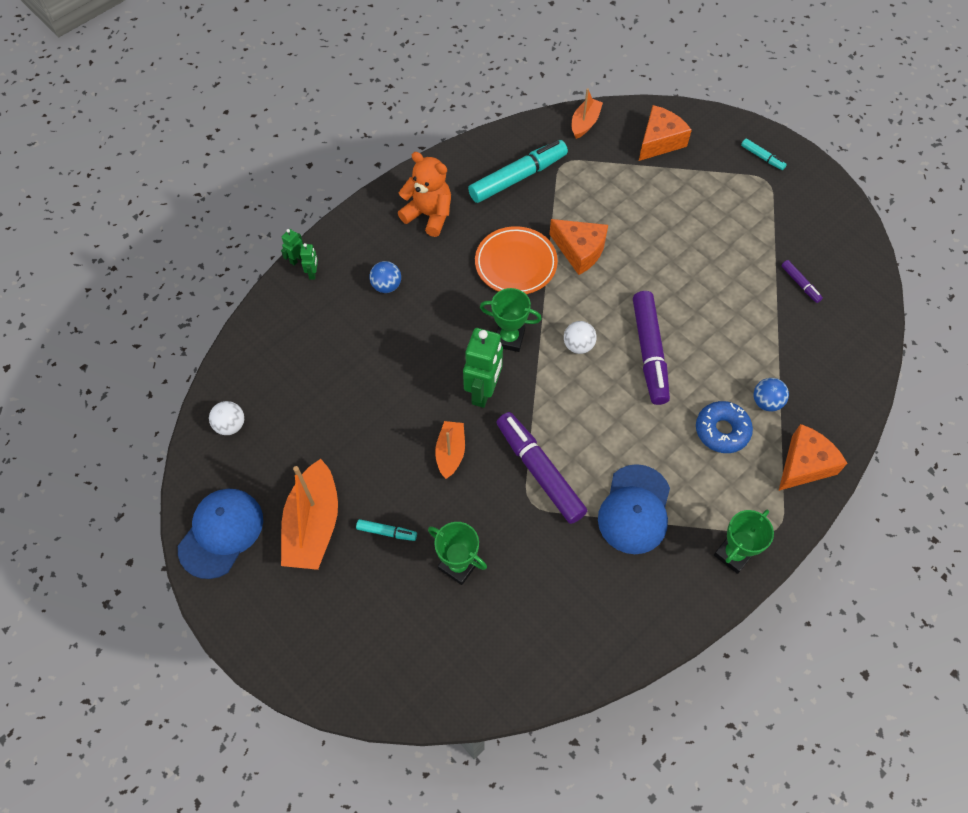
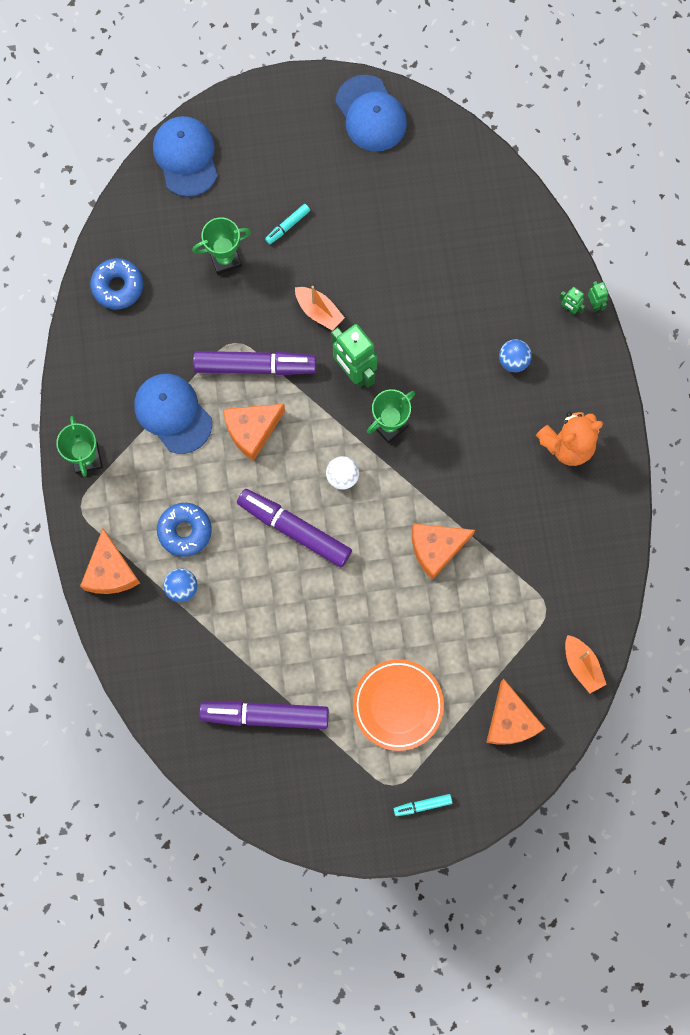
camera: 125 degrees right, 15 degrees up
(230, 425) = (460, 166): white ball -> none
(313, 525) = (331, 179): orange boat -> none
(378, 678) = (186, 157): none -> blue cap
(515, 264) = (461, 483): orange plate -> orange plate (398, 705)
(517, 177) = (557, 553): turquoise marker -> none
(557, 646) = (118, 286): none -> blue donut
(597, 436) = (252, 430): none -> orange cheese
(800, 284) = (265, 715): purple marker -> purple marker, size x2.20

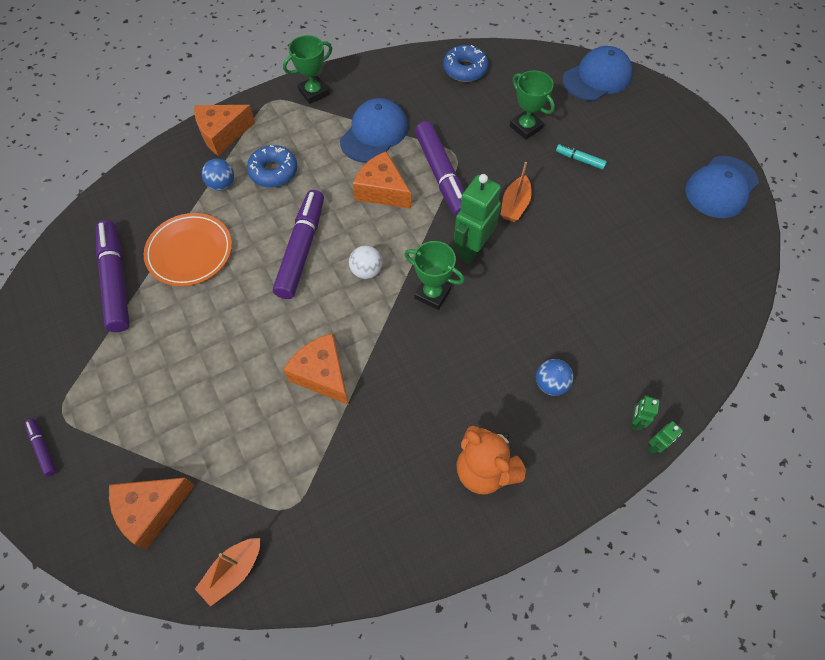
camera: 70 degrees right, 15 degrees down
(398, 705) = (148, 391): orange plate -> orange plate (190, 252)
(423, 805) = (43, 449): turquoise marker -> purple marker

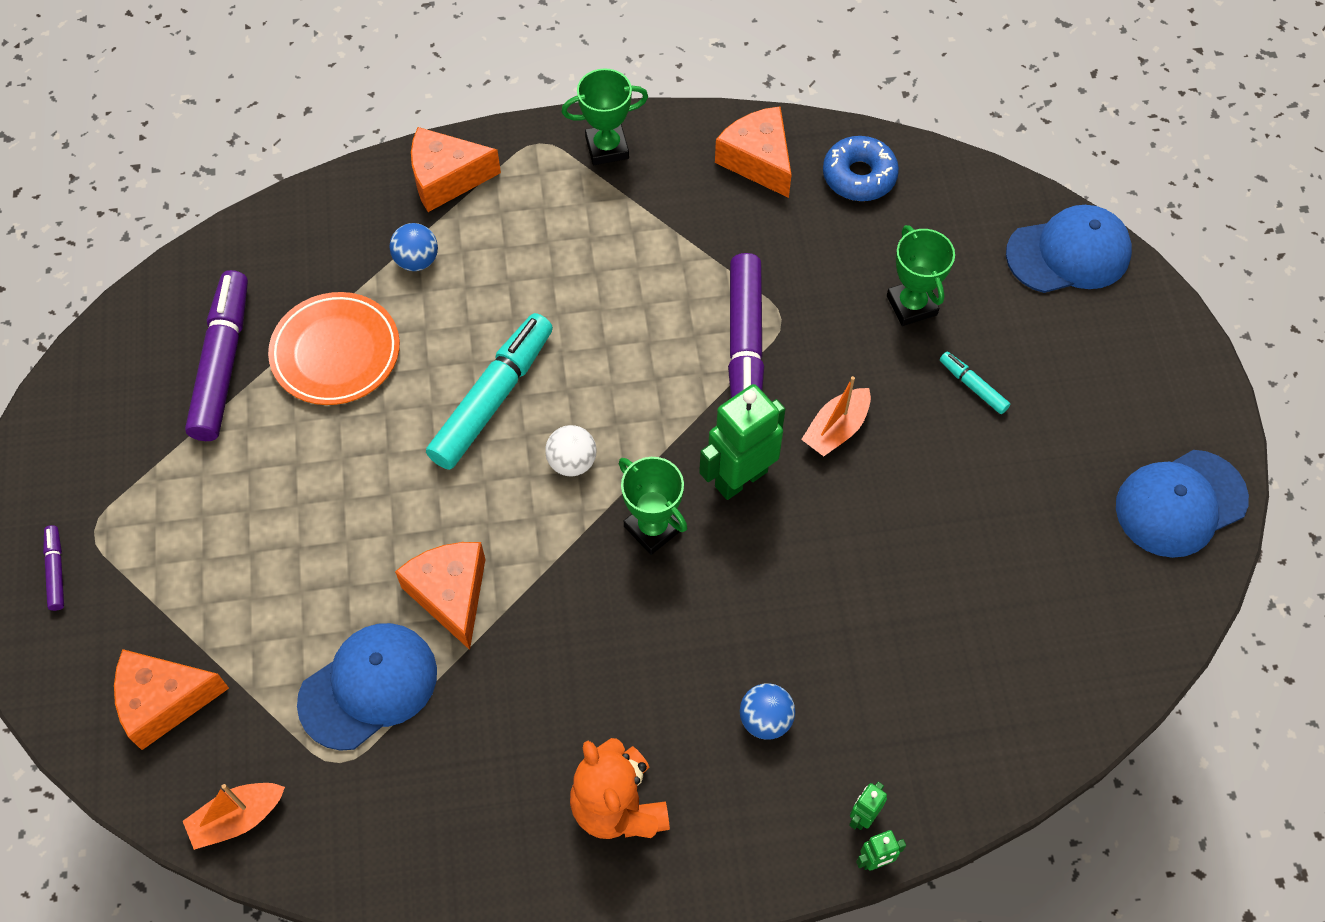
camera: 20 degrees right, 0 degrees up
(273, 171) = (498, 262): blue donut -> none
(301, 249) = (492, 398): purple marker -> turquoise marker
(374, 133) = (671, 245): blue cap -> blue cap (369, 687)
(382, 190) = (645, 342): orange cheese -> orange cheese (758, 160)

